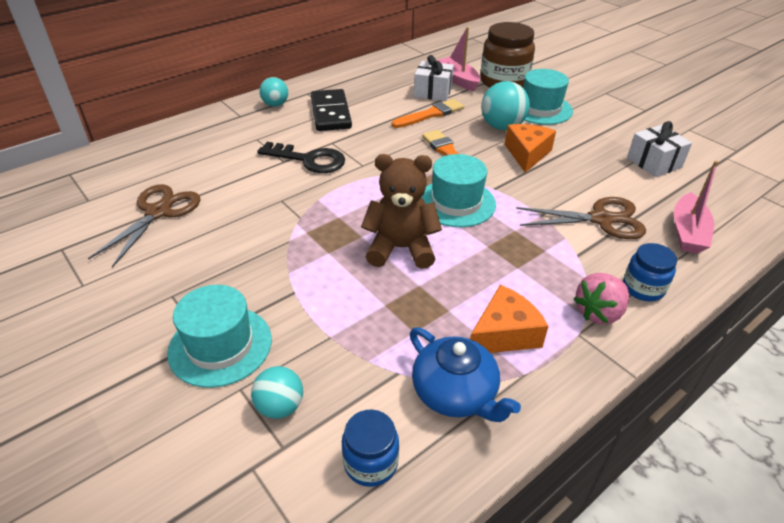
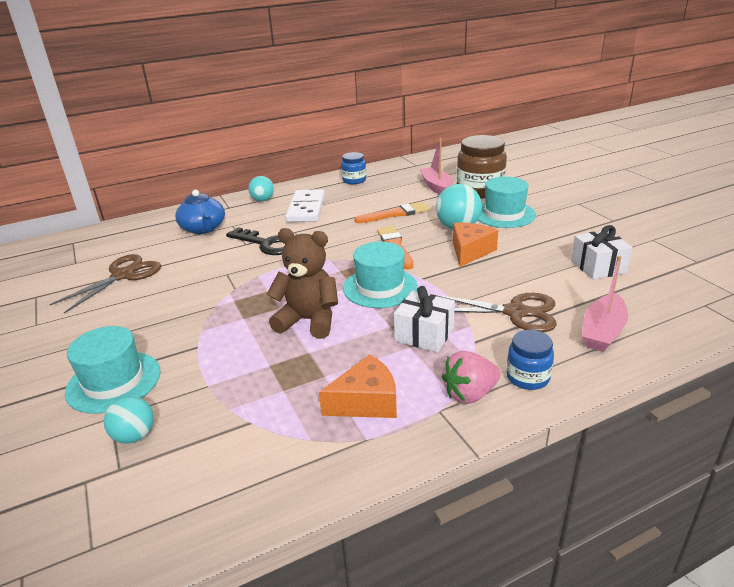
camera: 15 degrees right, 10 degrees down
(331, 113) = (306, 209): black domino -> white domino
(371, 462) = (185, 493): blue jar -> blue jar (354, 180)
(433, 92) = (407, 196): white gift -> white gift (424, 334)
(455, 393) = (292, 446): blue teapot -> blue teapot (203, 228)

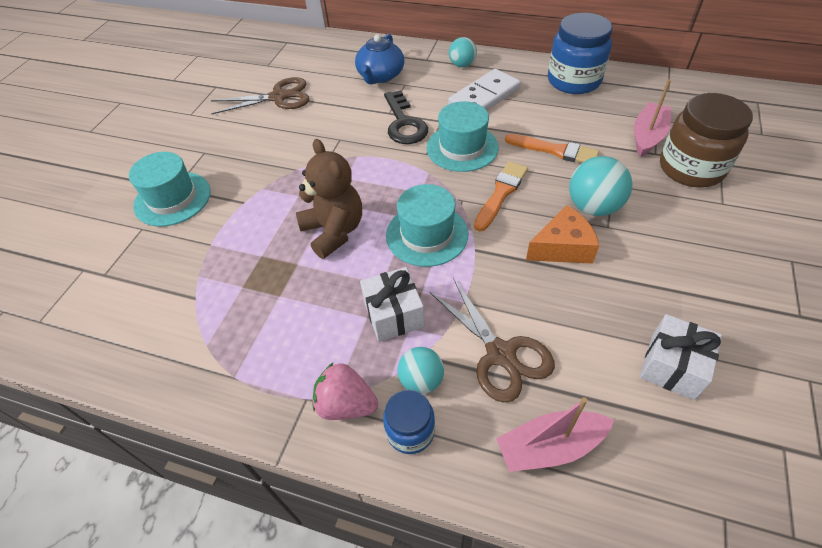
camera: 45 degrees right, 20 degrees up
(135, 436) = (135, 255): turquoise ball -> turquoise ball (421, 380)
(354, 180) = (574, 81): blue jar -> blue jar, size x1.83
(366, 401) = (273, 344): orange cheese -> none
(504, 214) = (670, 220): turquoise hat -> turquoise hat (462, 147)

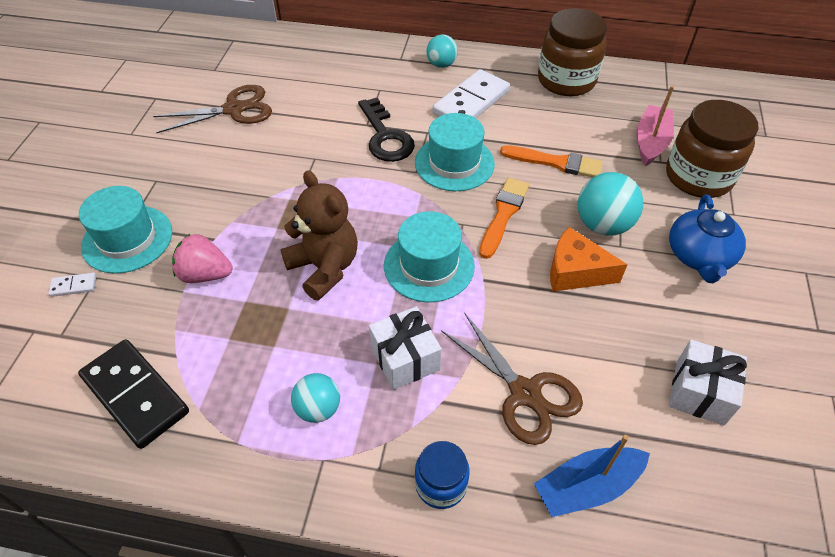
camera: 10 degrees left, 0 degrees up
(122, 235) = (73, 286): none -> white domino
(155, 329) = (135, 395): none -> black domino
(346, 404) = (367, 462): pink strawberry -> pink strawberry (205, 274)
(380, 76) = (350, 80): blue teapot -> blue teapot (699, 256)
(421, 380) = (445, 428): turquoise ball -> turquoise ball (318, 408)
(550, 446) = (587, 487): pink boat -> blue boat
(562, 247) = (575, 272): orange cheese -> orange cheese turned 135 degrees counterclockwise
(574, 81) = (566, 80): blue jar -> brown jar

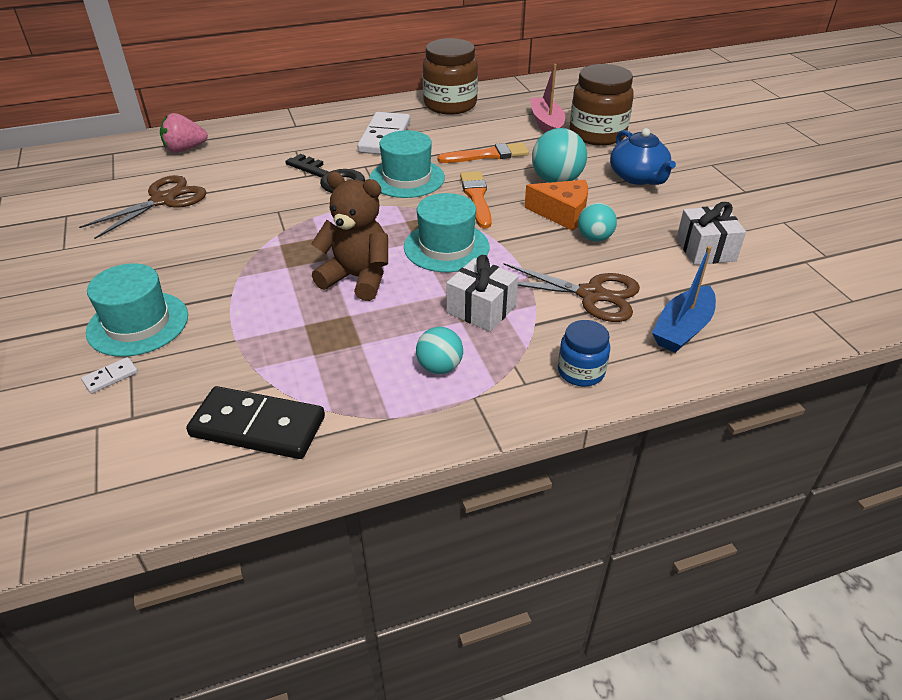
camera: 30 degrees left, 10 degrees down
(205, 274) = (247, 320): pink strawberry -> pink strawberry (185, 149)
(441, 64) = (336, 120): turquoise ball -> turquoise ball (594, 238)
(575, 272) = (562, 213): orange cheese -> orange cheese turned 150 degrees counterclockwise

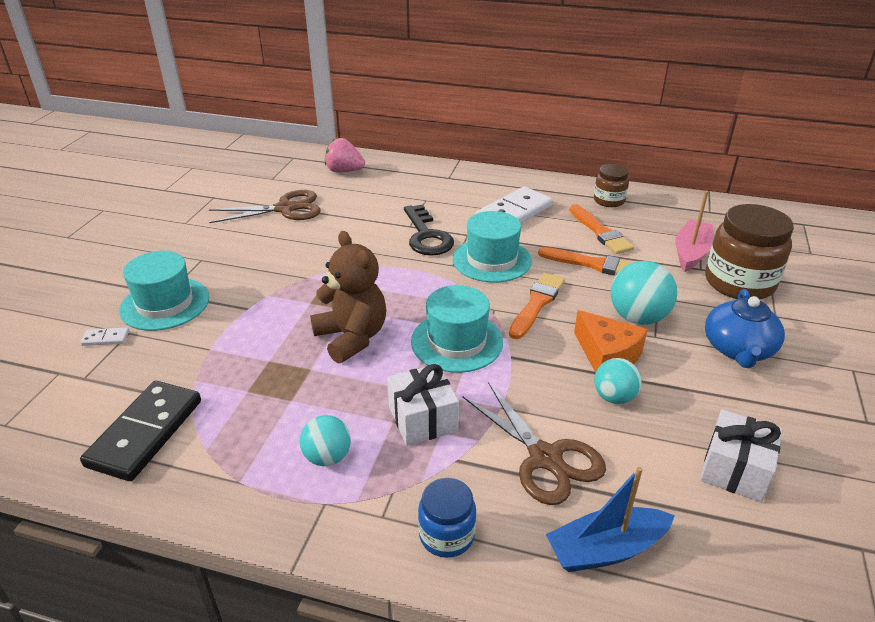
camera: 35 degrees right, 5 degrees down
(258, 427) = (145, 433): black domino -> black domino turned 60 degrees clockwise
(450, 105) = (609, 200): brown jar -> brown jar, size x0.55
(468, 130) = (600, 232): none -> orange brush

